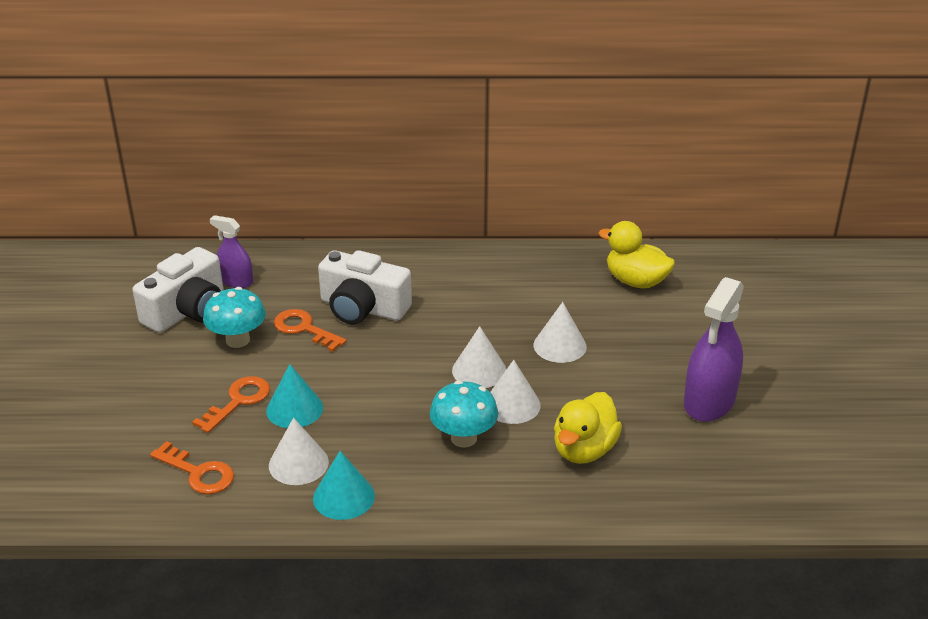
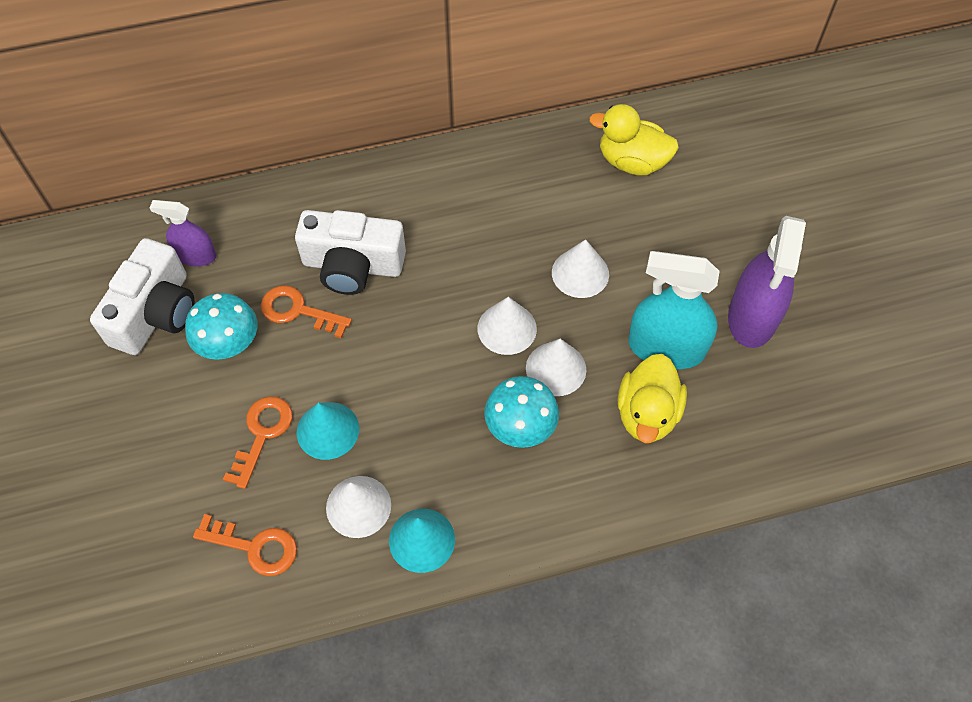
camera: 15 degrees left, 25 degrees up
(619, 408) = (666, 348): none -> turquoise spray bottle

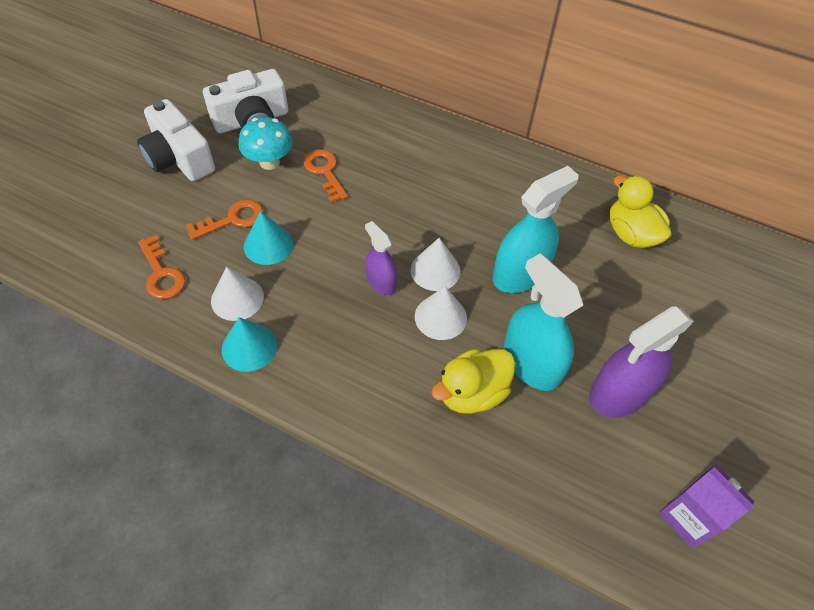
camera: 40 degrees right, 5 degrees down
(196, 255) = (304, 107): purple spray bottle -> purple spray bottle (381, 282)
(353, 265) = (382, 170): white camera -> white camera (179, 158)
(520, 428) = (379, 333): turquoise mushroom -> none
(580, 273) = (520, 274): white cone -> turquoise spray bottle
(883, 375) = (688, 517): none -> purple carton

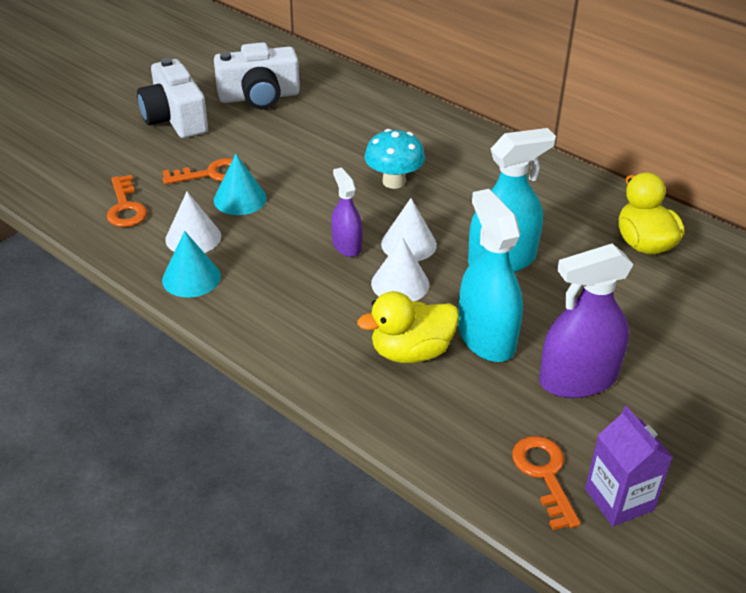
camera: 15 degrees right, 15 degrees down
(269, 162) = (265, 132): turquoise mushroom -> turquoise mushroom (394, 181)
(324, 172) = (320, 147): orange key -> orange key (544, 475)

